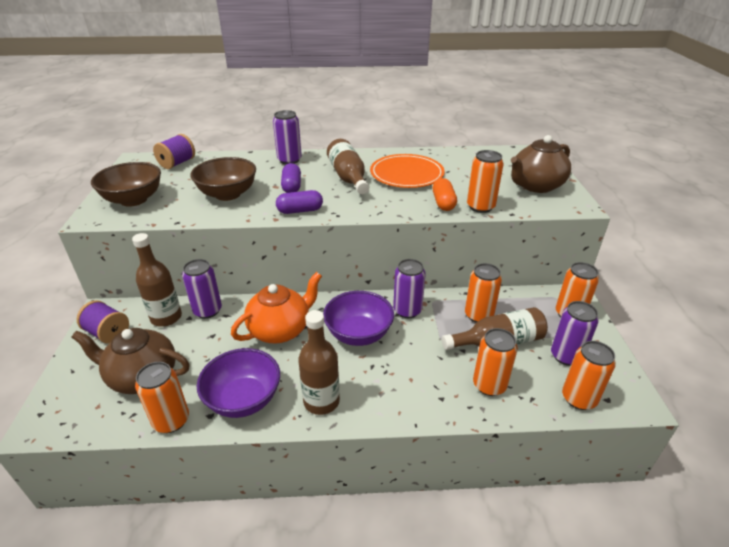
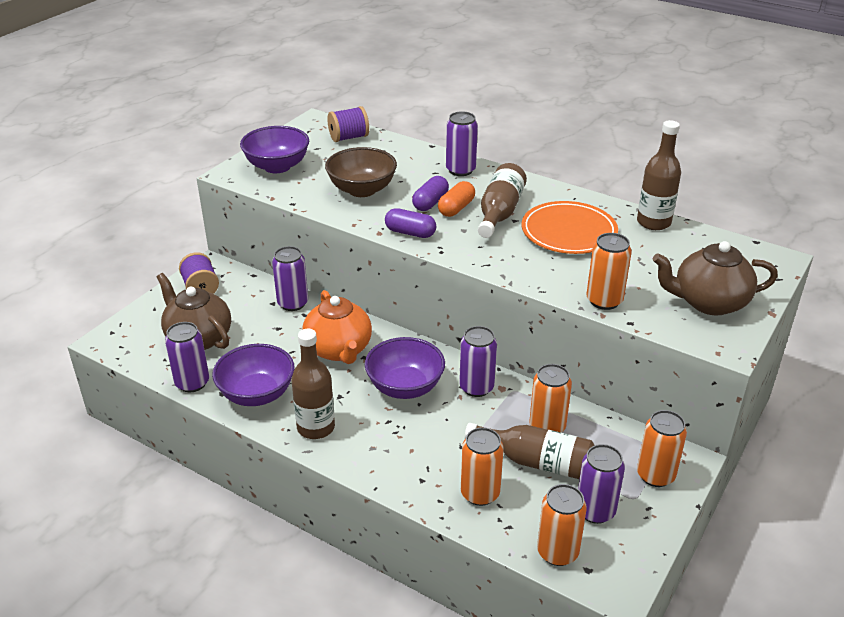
camera: 35 degrees right, 0 degrees up
(133, 200) = (277, 166): brown bowl -> purple bowl
(166, 317) = (255, 294): brown bottle -> brown bottle (653, 222)
(171, 420) = (192, 383): orange can -> purple can
(280, 330) = (339, 350): orange teapot -> orange teapot turned 75 degrees clockwise
(443, 203) = (567, 280): orange capsule -> orange capsule (456, 208)

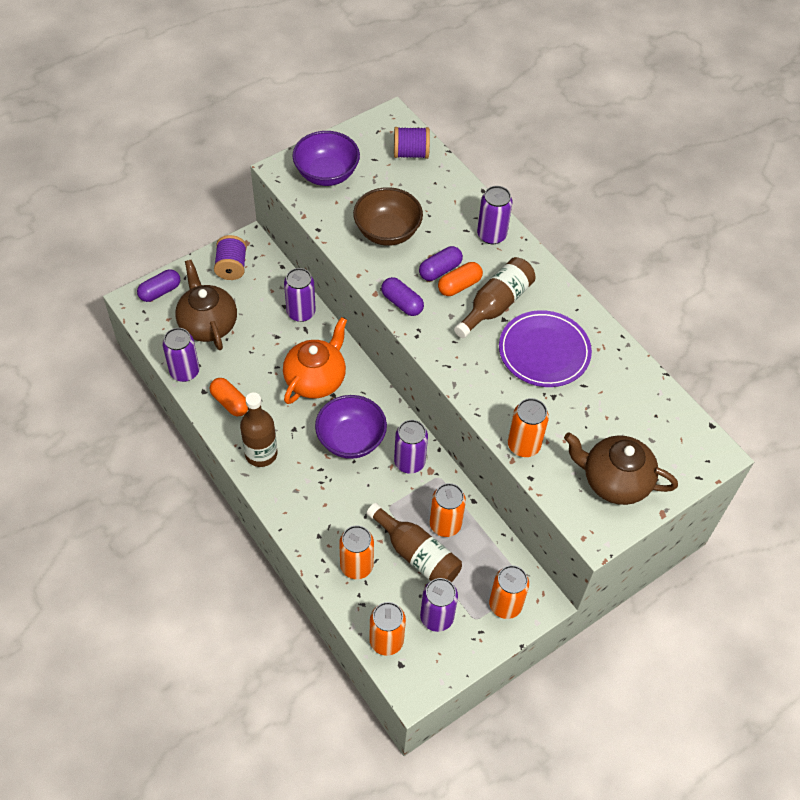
camera: 20 degrees right, 20 degrees up
(132, 326) = (160, 291): none -> purple capsule
(257, 394) = (230, 402): purple bowl -> orange capsule
(339, 350) = (316, 379): orange teapot -> orange teapot turned 150 degrees counterclockwise
(568, 232) = (544, 351): orange plate -> purple plate
(653, 222) = (631, 367): brown bottle -> none

